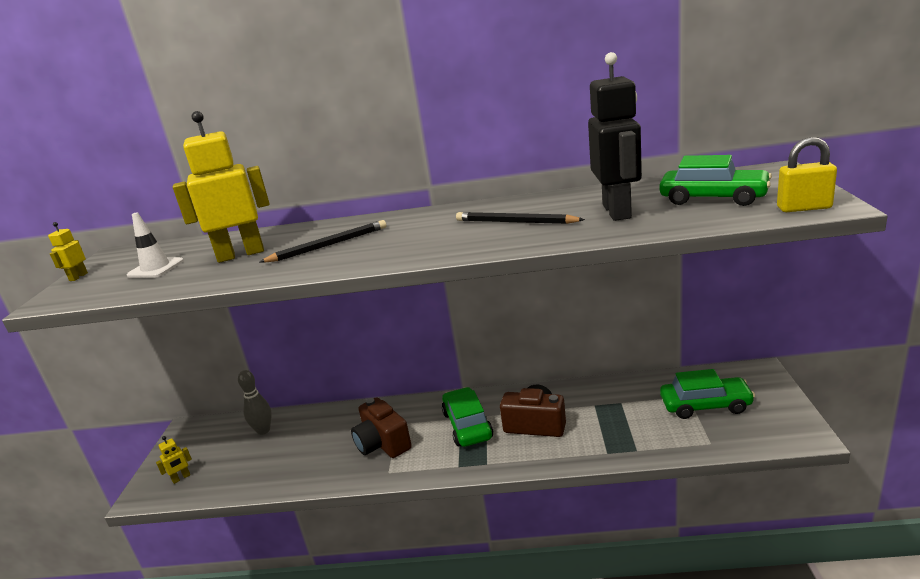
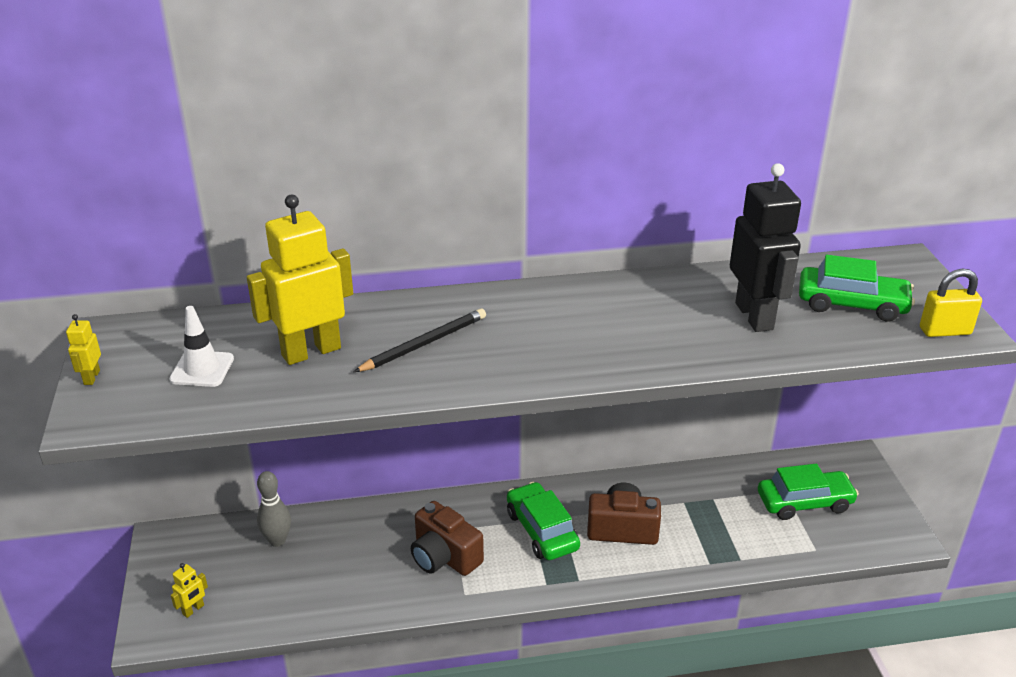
camera: 15 degrees left, 10 degrees up
(515, 222) = (643, 323): black pencil -> none

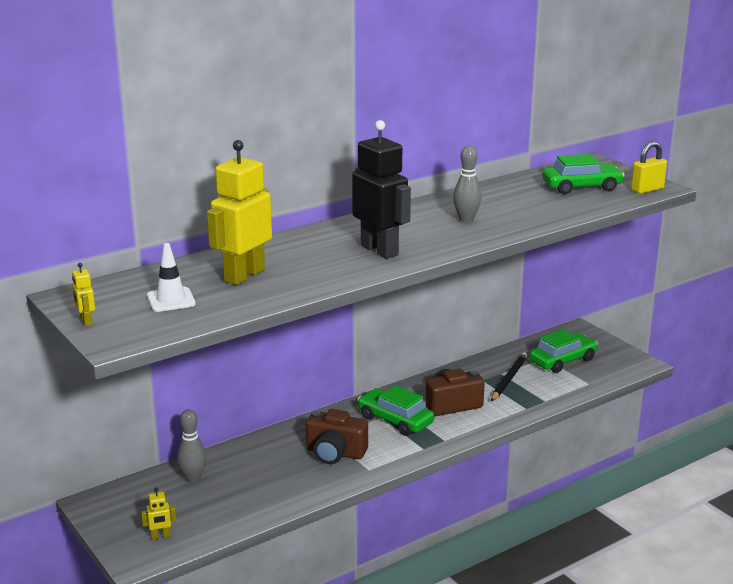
camera: 25 degrees left, 10 degrees down
(193, 610) = (160, 536): yellow robot -> yellow robot turned 60 degrees clockwise
(424, 344) = (322, 256): black pencil -> black pencil (509, 379)
(649, 325) = (466, 219): none -> grey bowling pin
(754, 316) = (528, 203): black robot -> black robot (380, 250)

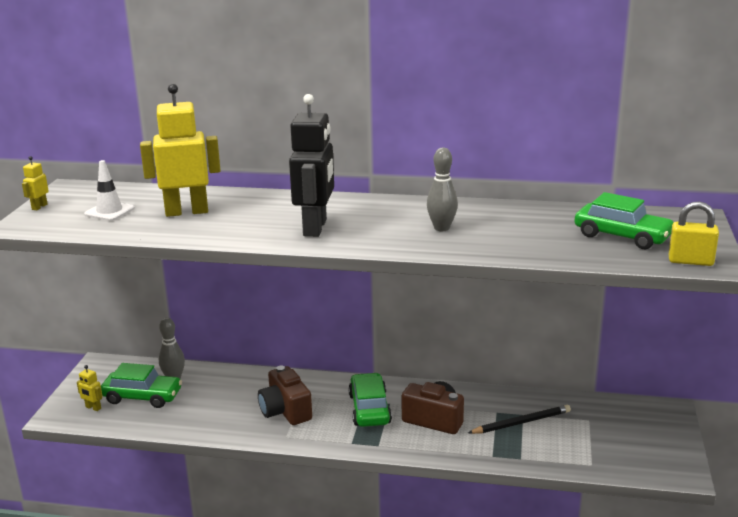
camera: 45 degrees right, 0 degrees up
(562, 360) = (602, 431): green car -> green car (142, 397)

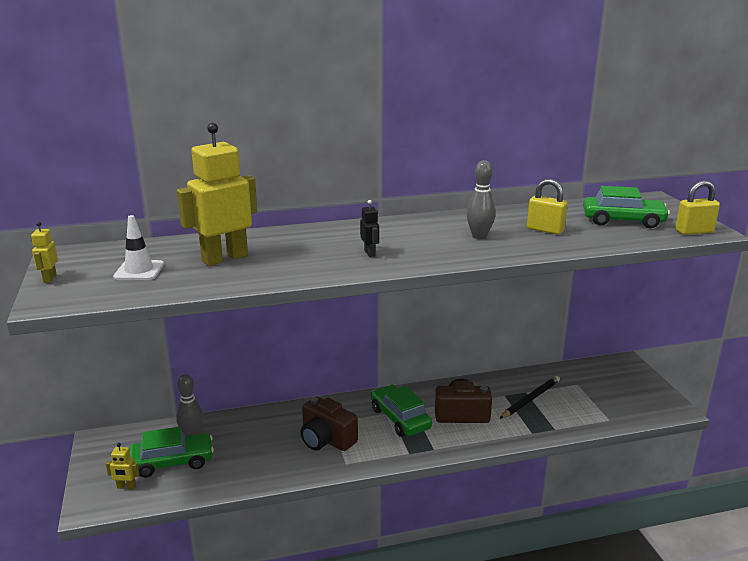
camera: 25 degrees left, 0 degrees up
(315, 228) = (370, 253): black robot -> black robot, size x0.42
(519, 232) = (545, 230): none -> yellow padlock

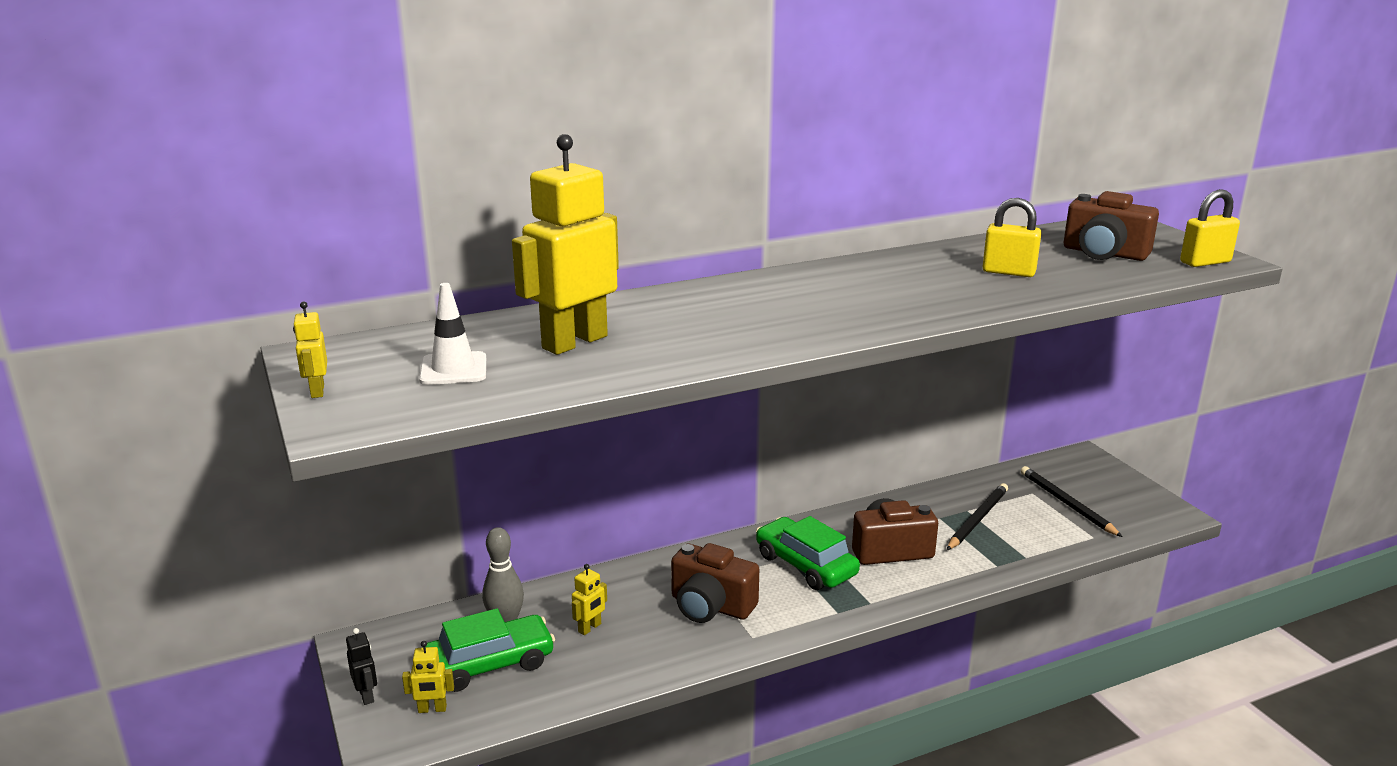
camera: 10 degrees left, 0 degrees up
(243, 445) = (590, 628): none -> yellow robot
(370, 253) = (785, 320): black robot -> black robot (366, 695)
(479, 236) = (924, 286): grey bowling pin -> none
(599, 394) = (1067, 504): none -> black pencil
(623, 221) = (1104, 253): green car -> brown camera

